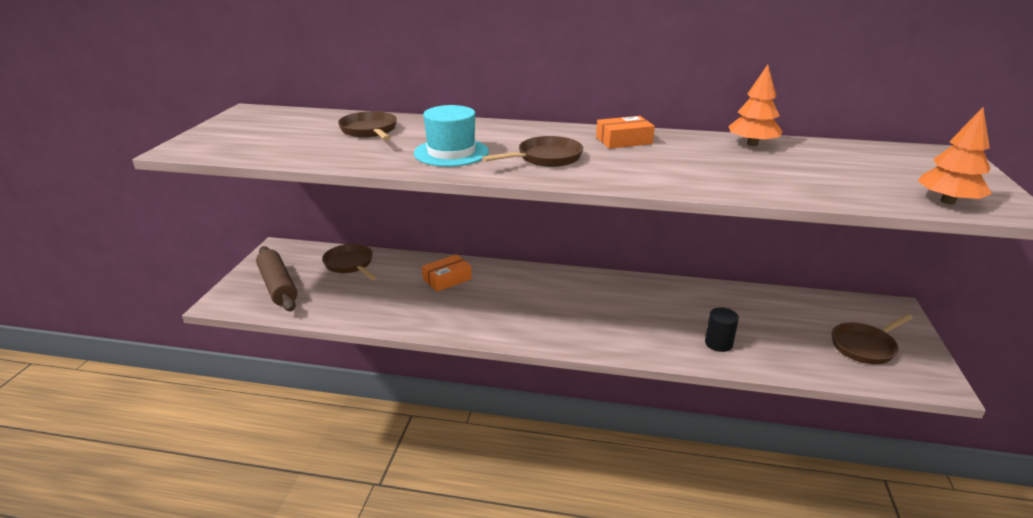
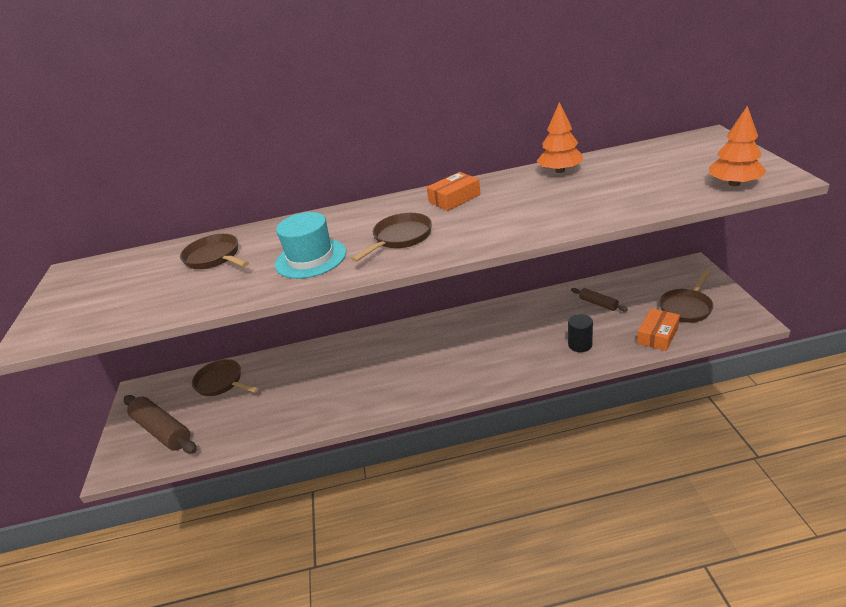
camera: 15 degrees left, 5 degrees up
(447, 279) = (322, 365): orange box -> orange box (657, 335)
(762, 311) = (598, 304): none -> brown rolling pin

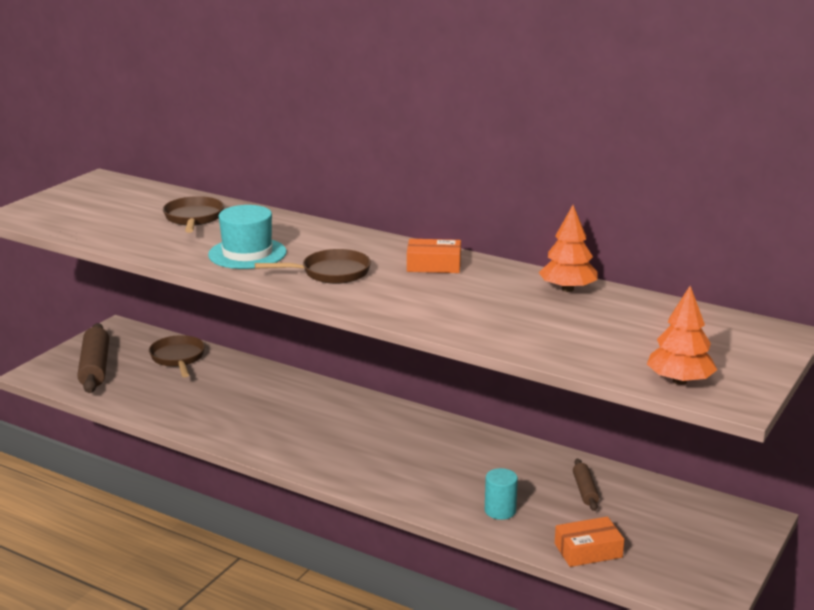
camera: 35 degrees right, 10 degrees down
(580, 345) = (500, 511): black cylinder -> turquoise cylinder
(686, 307) = (667, 548): brown pan -> none

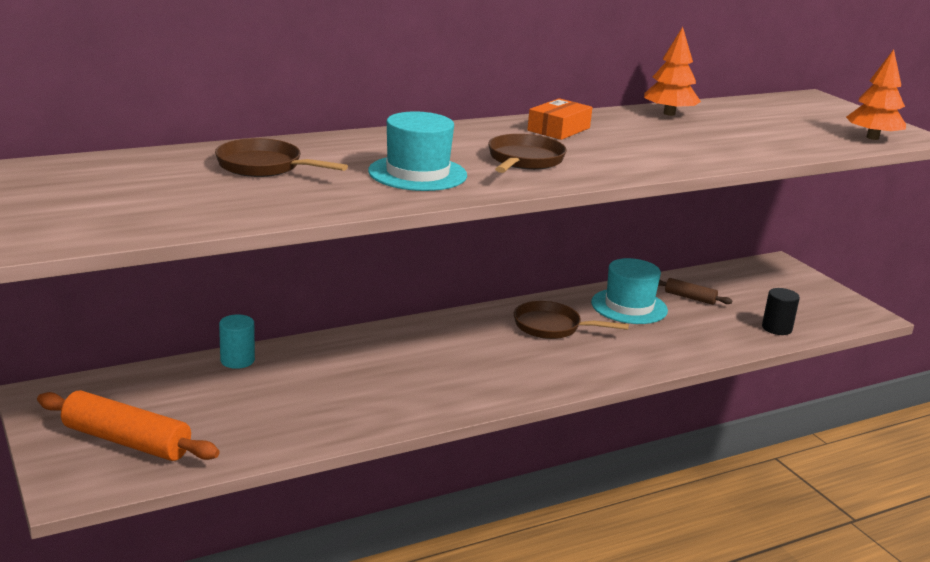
camera: 60 degrees left, 0 degrees up
(95, 367) = (127, 441): brown rolling pin -> orange rolling pin
(178, 358) = (191, 383): brown pan -> brown pan (551, 327)
(500, 511) = (691, 337): turquoise cylinder -> turquoise cylinder (237, 360)
(518, 467) = (629, 306): none -> turquoise hat
(588, 550) = (776, 328): orange box -> black cylinder

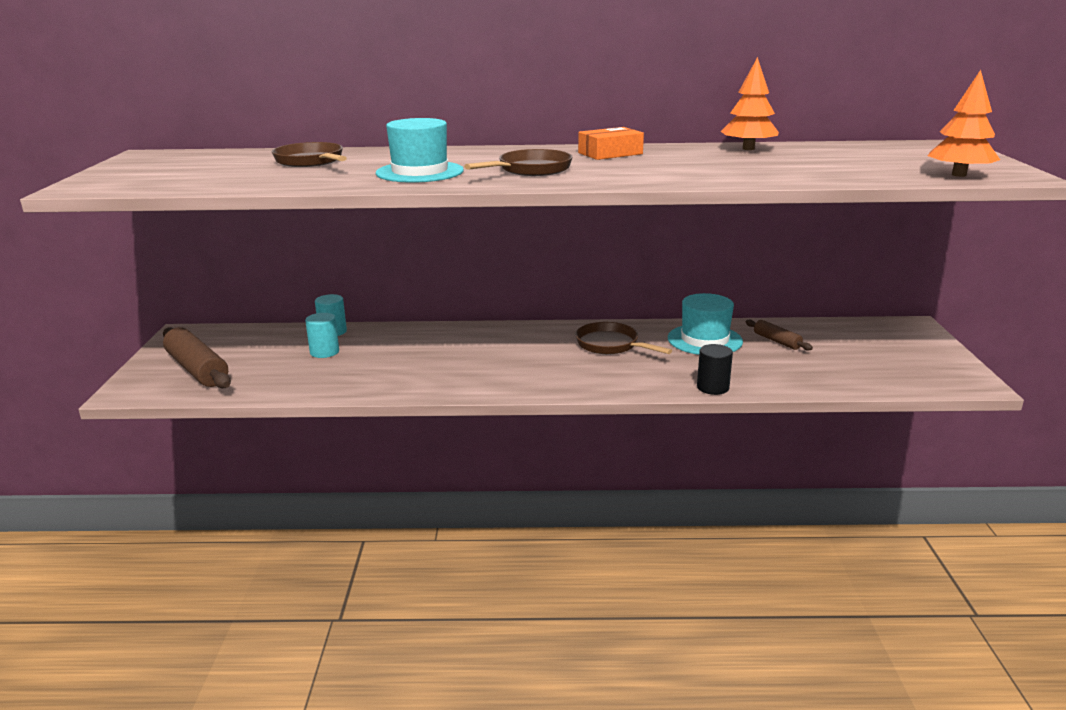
camera: 30 degrees right, 0 degrees up
(127, 441) = (197, 369): orange rolling pin -> brown rolling pin
(259, 388) = (324, 352): none -> turquoise cylinder
(776, 328) = (843, 378): black cylinder -> black cylinder (712, 387)

